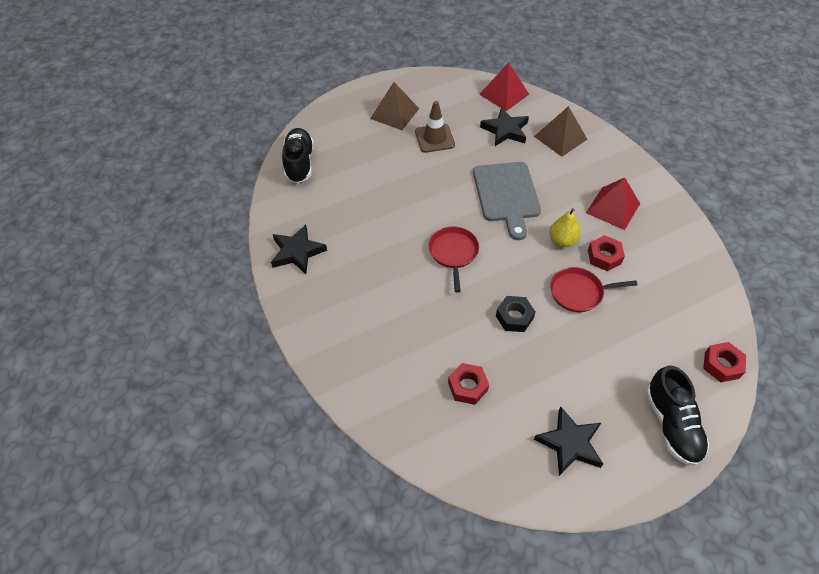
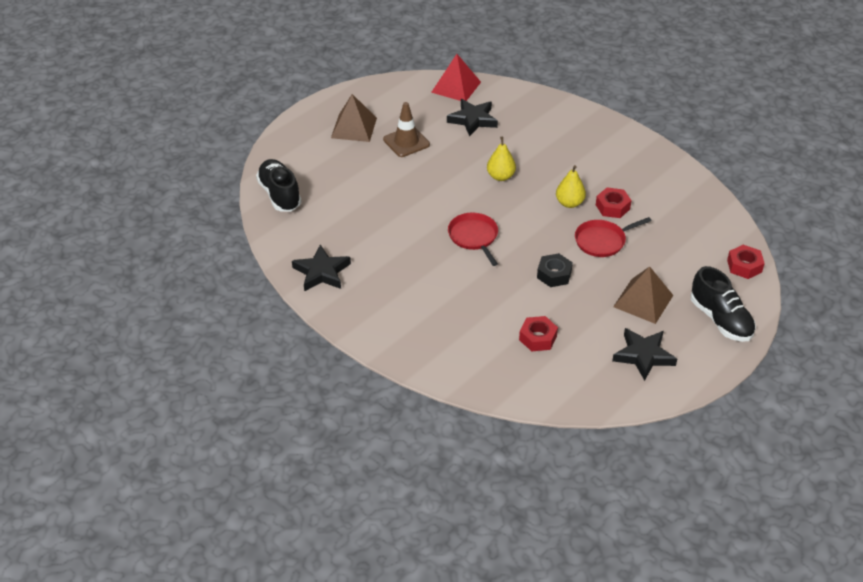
camera: 20 degrees left, 10 degrees down
(506, 195) = (500, 176): grey cutting board -> yellow pear
(560, 137) = (529, 115): brown pyramid -> brown pyramid (643, 301)
(613, 208) = (603, 165): red pyramid -> none

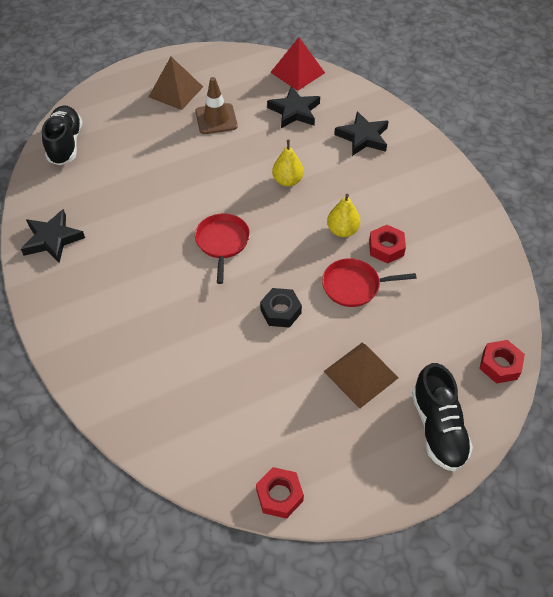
camera: 20 degrees right, 10 degrees up
(538, 338) = (221, 385): red nut -> red nut (279, 495)
(643, 355) = (325, 446): black star -> black star (363, 137)

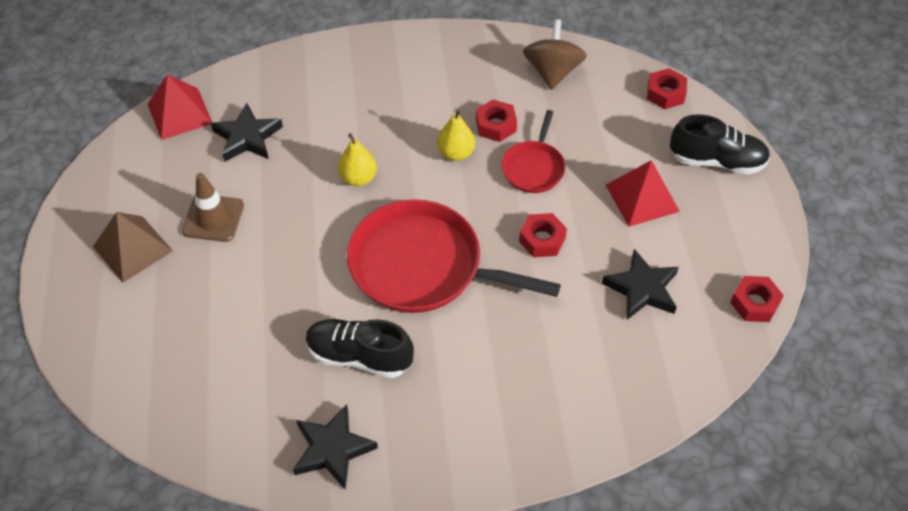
camera: 70 degrees left, 0 degrees up
(65, 144) = (159, 402): black shoe -> black shoe (359, 356)
(222, 242) = (422, 266): red pan -> red pan, size x1.94
(280, 311) = (542, 239): black nut -> red nut
(361, 374) = (642, 198): brown pyramid -> red pyramid
(363, 137) = (327, 90): black star -> black star (642, 289)
(471, 270) = (552, 72): none -> brown spinning top

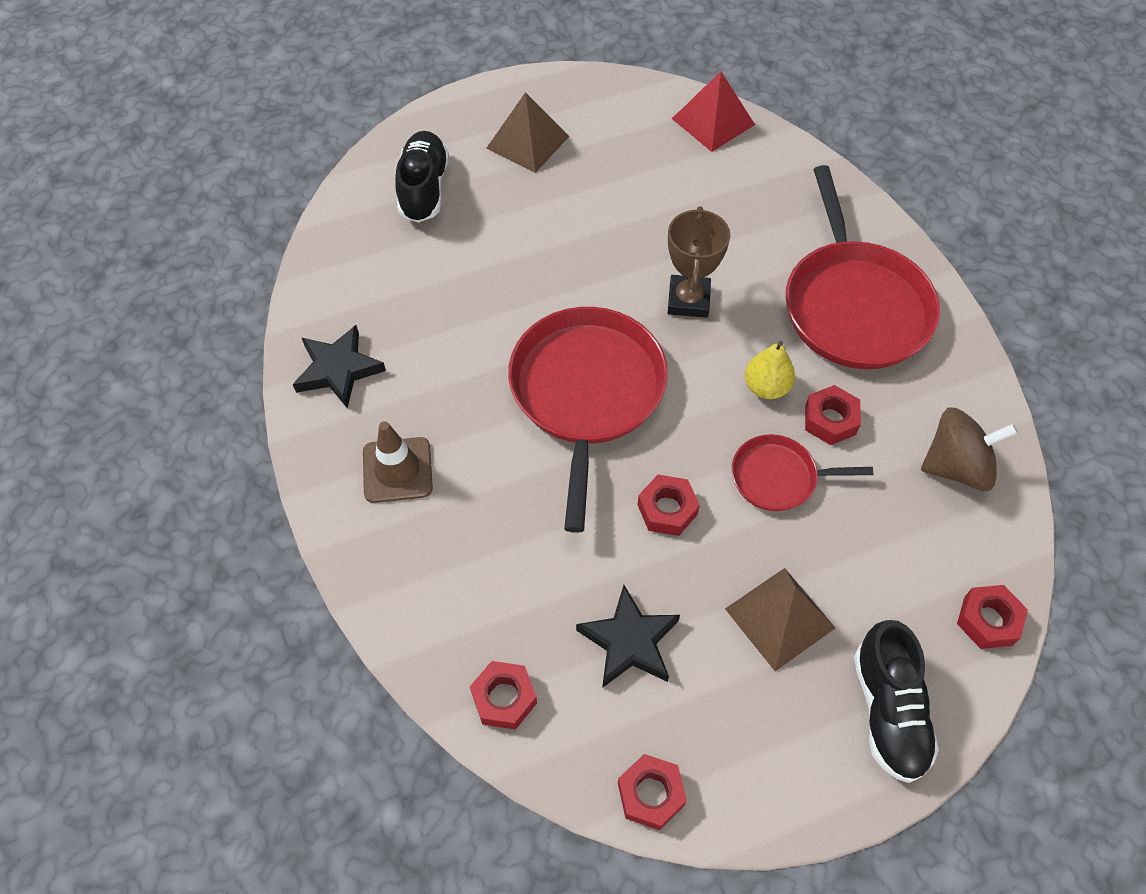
camera: 75 degrees right, 5 degrees up
(213, 218) = (586, 191): brown traffic cone -> brown traffic cone (397, 470)
(247, 137) = (705, 186): black star -> none
(358, 178) = (688, 300): yellow pear -> brown trophy
(359, 356) = (452, 364): black shoe -> black shoe (424, 189)
(403, 83) = (854, 306): none -> red pan
(642, 198) = (780, 618): red pyramid -> brown pyramid
(671, 378) = (504, 698): none -> red nut

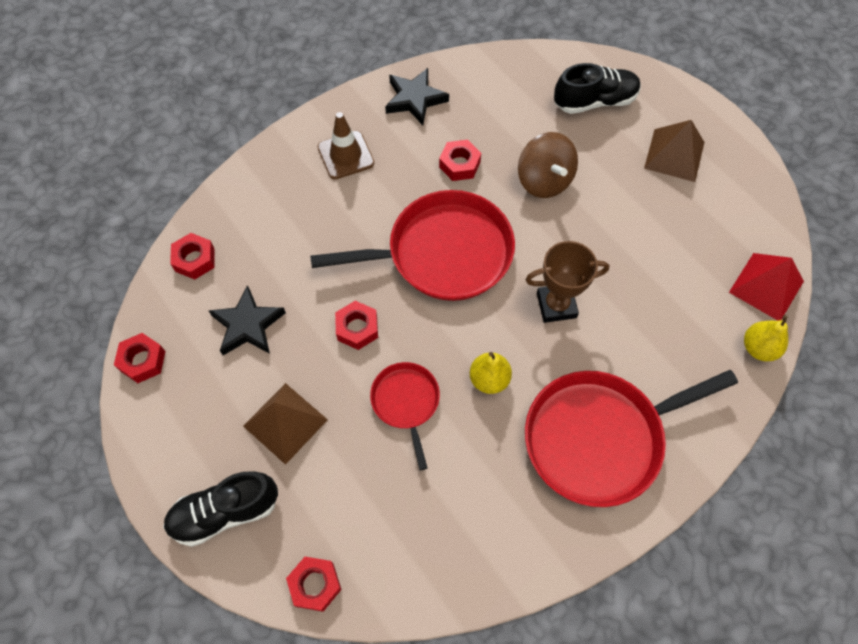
camera: 75 degrees right, 5 degrees up
(780, 149) = (758, 348): none -> yellow pear
(830, 420) = (472, 434): red nut -> red nut (459, 164)
(956, 466) = (456, 546): brown spinning top -> brown spinning top (544, 180)

